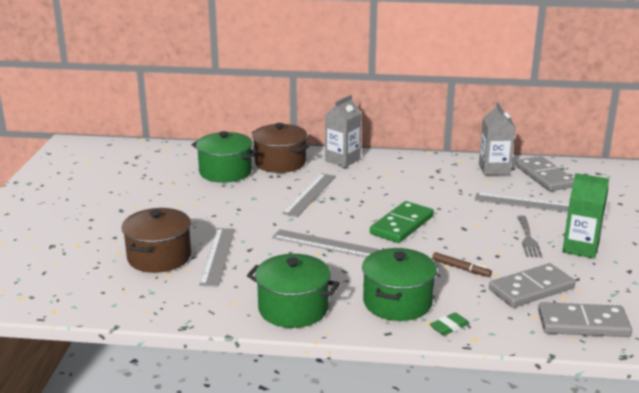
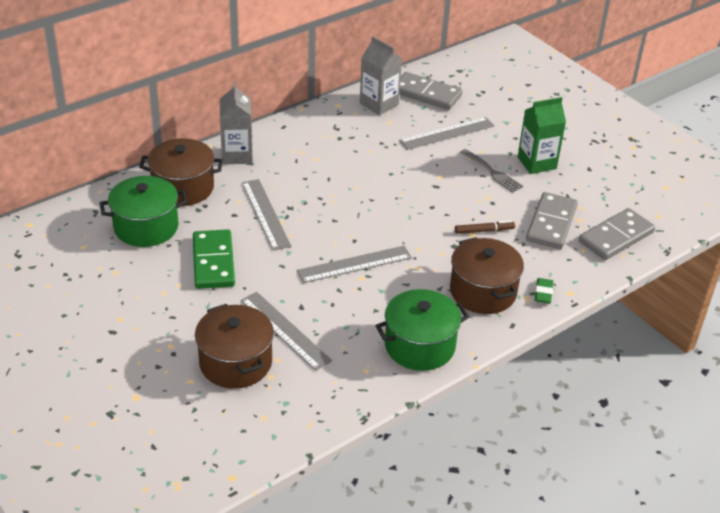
camera: 45 degrees left, 15 degrees up
(397, 302) = (483, 292): green pot -> brown pot
(402, 225) = (387, 208): green domino -> green domino (213, 262)

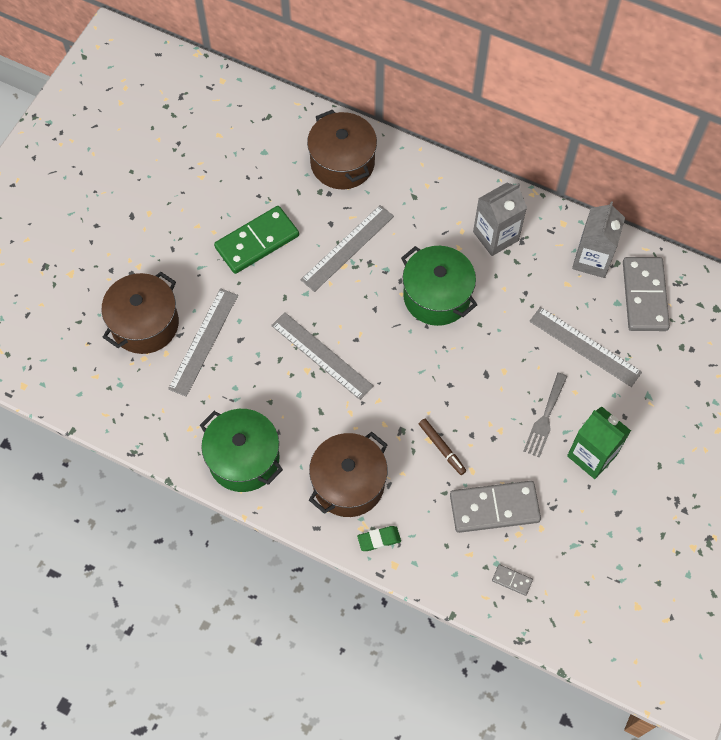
camera: 65 degrees right, 25 degrees up
(146, 227) = (271, 166): green pot -> green pot (437, 296)
(237, 155) = (419, 179): grey carton -> grey carton (495, 236)
(616, 237) = (512, 580): grey domino -> grey domino, size x0.43

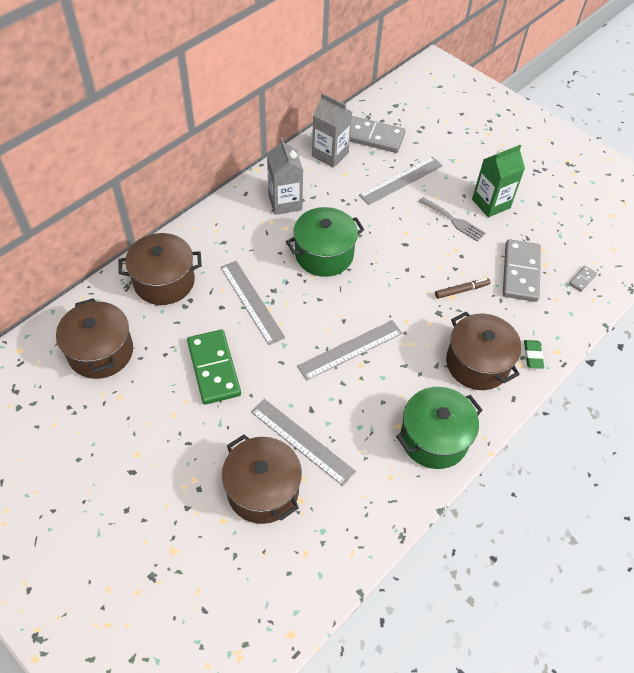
camera: 75 degrees left, 10 degrees down
(242, 143) = (101, 352): none -> brown pot

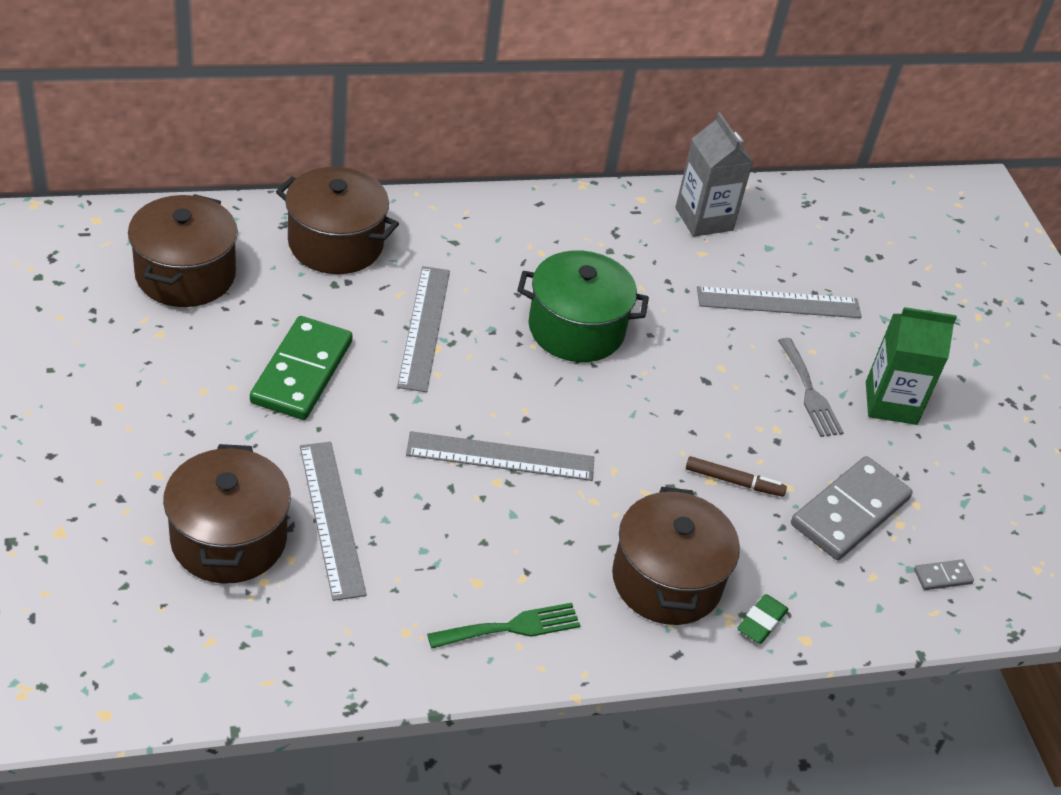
camera: 30 degrees right, 10 degrees down
(285, 202) = (583, 241): grey carton -> none
(371, 137) = (787, 229): grey domino -> none
(434, 438) = (511, 627): green pot -> green fork

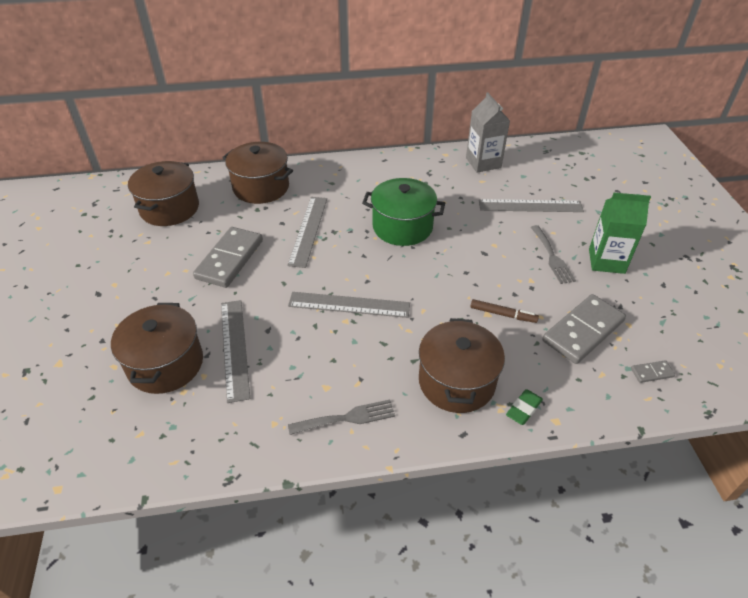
camera: 10 degrees right, 0 degrees up
(302, 372) = (230, 259): green domino -> grey domino
(511, 627) = (347, 418): green fork -> grey fork

